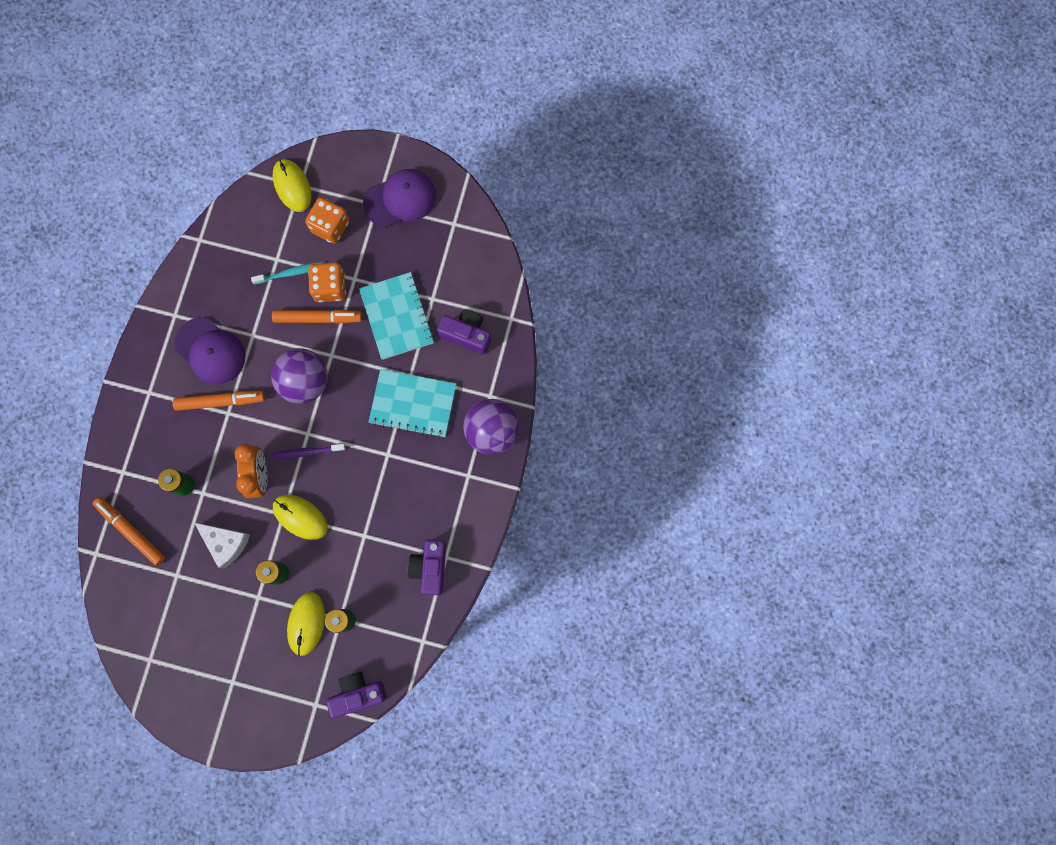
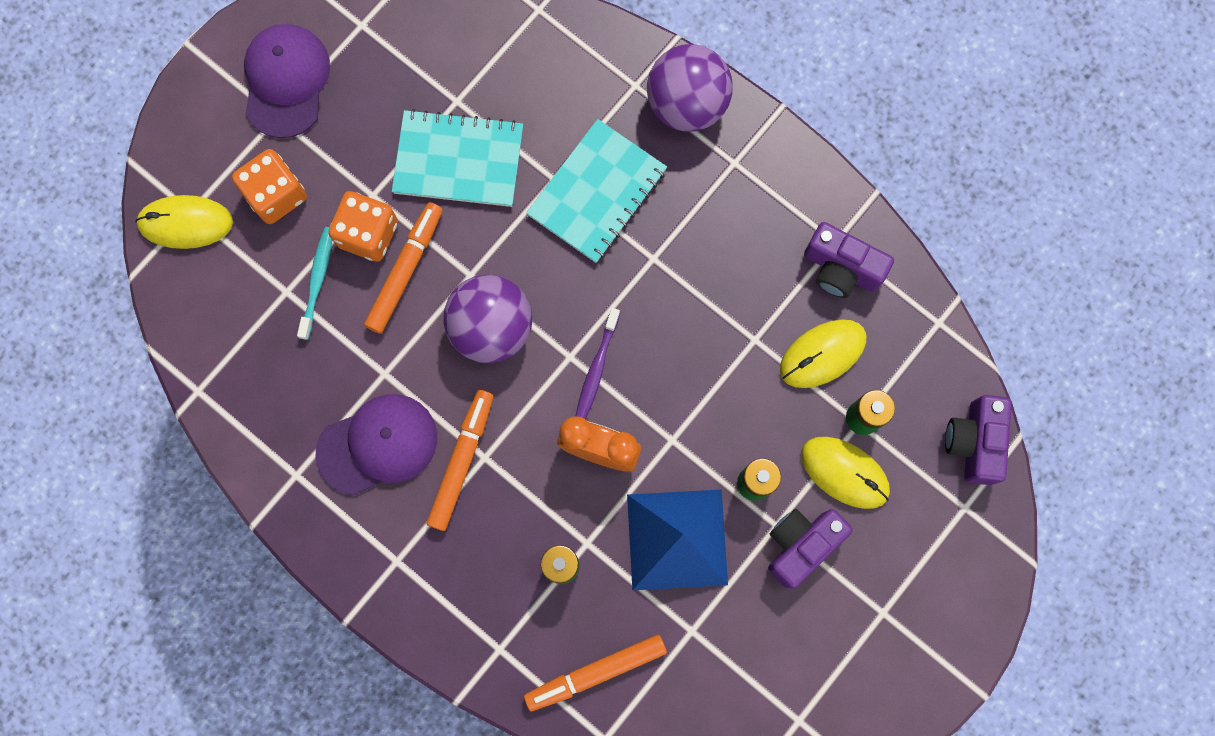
camera: 65 degrees left, 0 degrees up
(226, 543) = (677, 539): white cheese -> blue pyramid
(300, 517) = (687, 417): yellow mouse -> yellow mouse (822, 354)
(466, 334) = (532, 78): purple camera -> purple camera (801, 545)

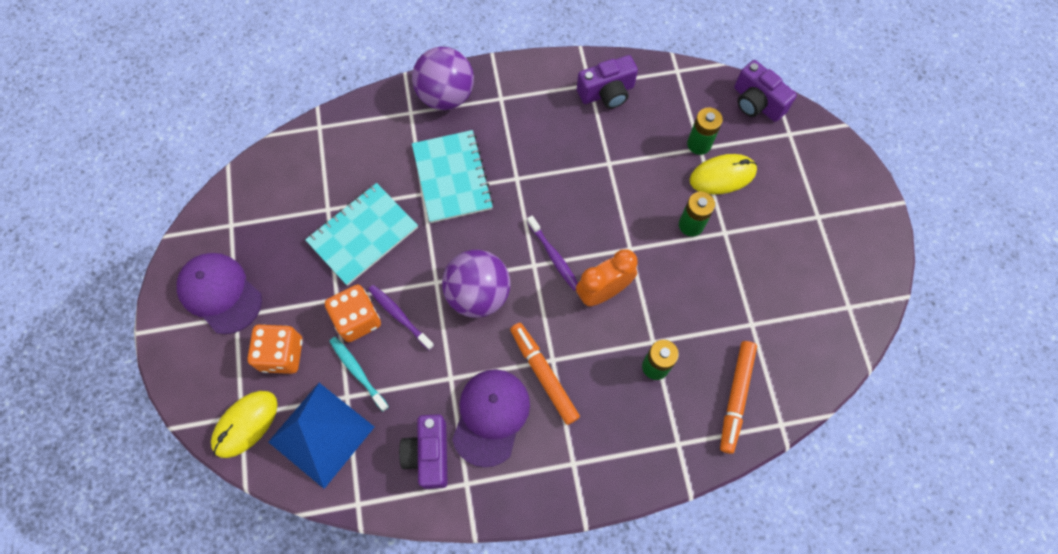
camera: 50 degrees left, 10 degrees down
(405, 271) = (399, 316): orange marker -> purple toothbrush
(677, 539) = (691, 290): blue pyramid -> blue pyramid (321, 434)
(801, 545) = (746, 228): purple camera -> purple camera (429, 454)
(822, 354) = (646, 136): yellow mouse -> none

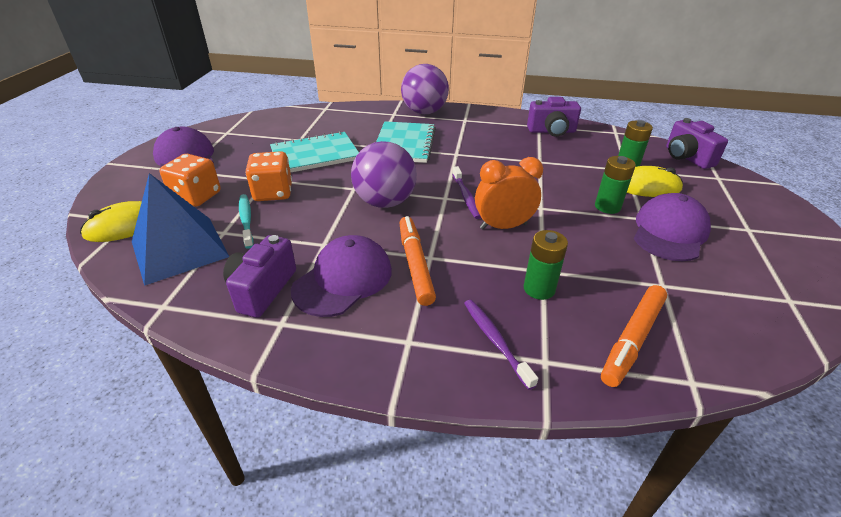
camera: 20 degrees right, 30 degrees down
(399, 316) = (309, 199): purple toothbrush -> purple toothbrush (495, 341)
(751, 246) = (669, 232): none -> purple cap

